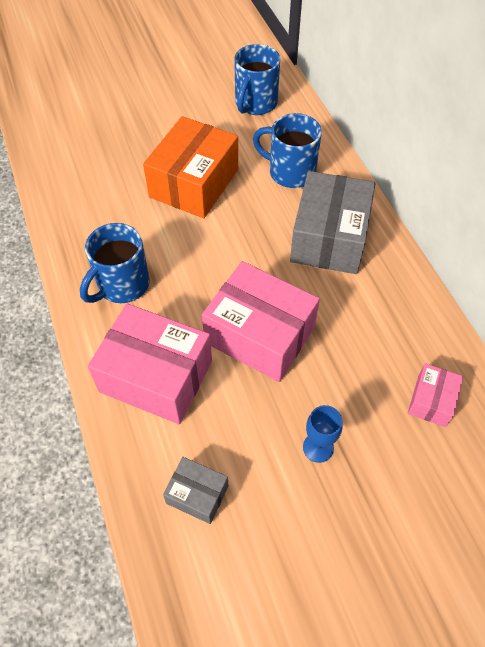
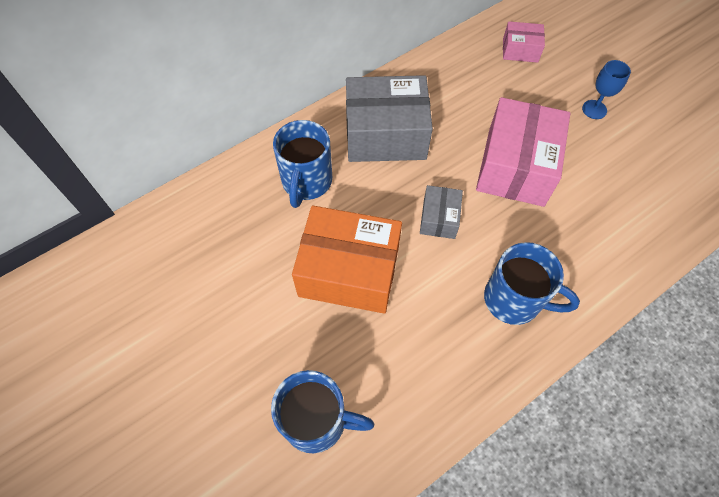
camera: 105 degrees left, 5 degrees up
(156, 376) = (596, 235): pink box -> none
(197, 494) = (675, 176): grey box -> grey box (439, 218)
(255, 104) = (198, 240): blue mug -> blue mug (317, 421)

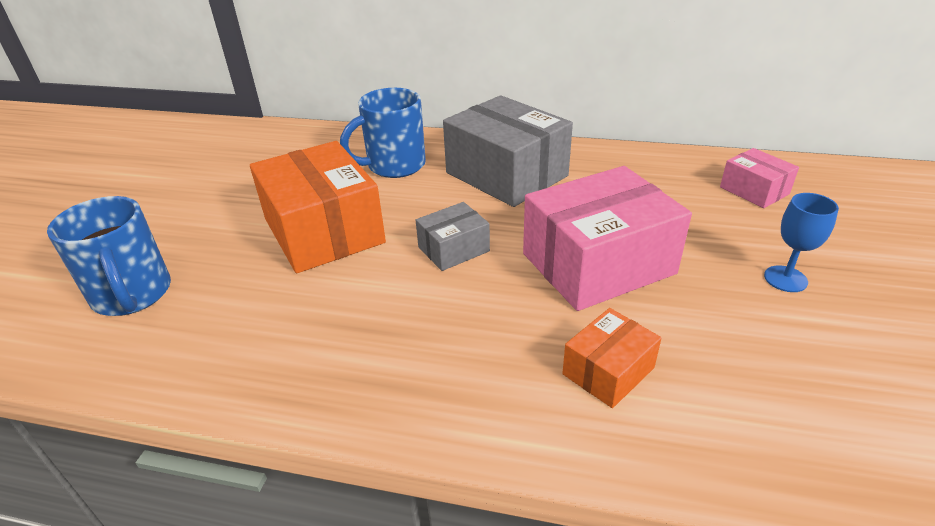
camera: 50 degrees right, 25 degrees down
(515, 300) = (413, 355): blue mug -> none
(593, 229) = (608, 371): none -> orange box

